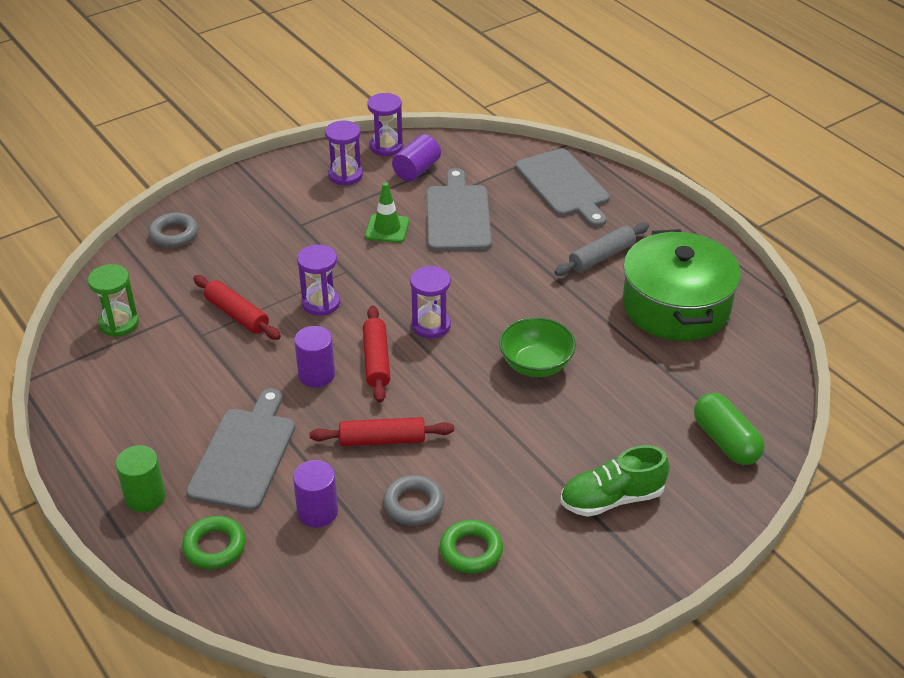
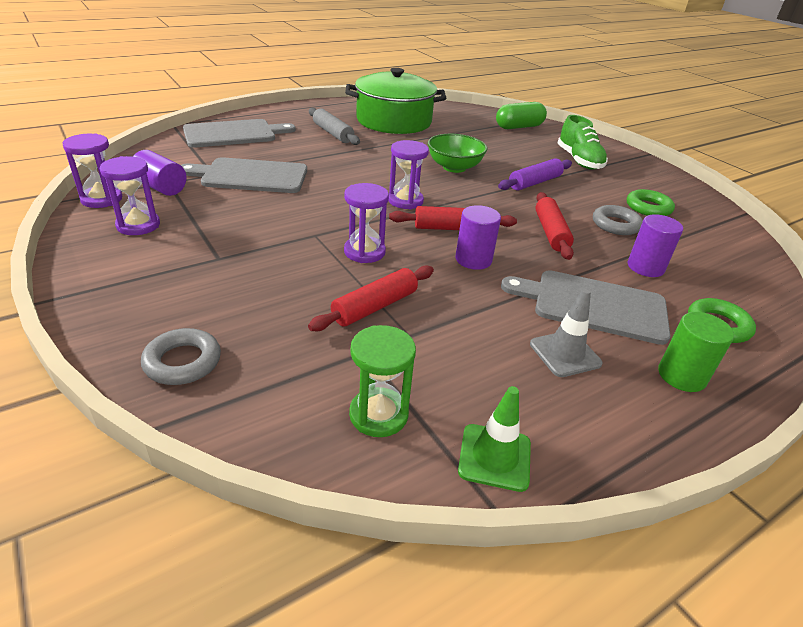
camera: 90 degrees left, 5 degrees down
(176, 425) = (565, 354): none -> grey traffic cone
(387, 229) = (254, 209): green traffic cone -> green traffic cone (494, 457)
(515, 439) = (534, 182): none -> purple rolling pin

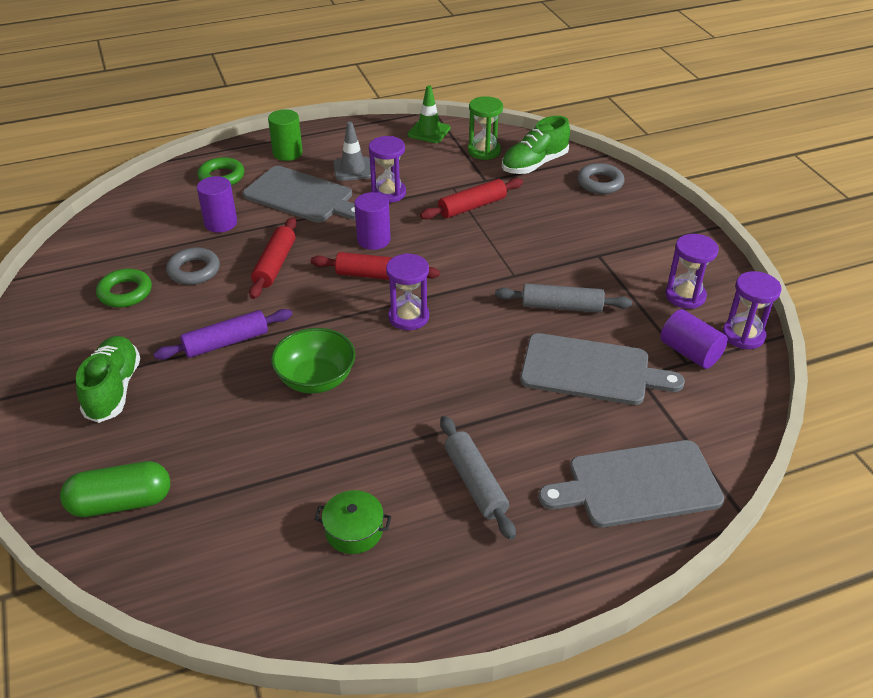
camera: 165 degrees left, 5 degrees up
(268, 212) = (561, 306): none -> grey rolling pin
(288, 391) = (534, 164): none -> green shoe
(364, 252) = (470, 253): purple hourglass -> purple hourglass (388, 193)
(394, 121) = (354, 531): green pot -> green pot, size x0.40

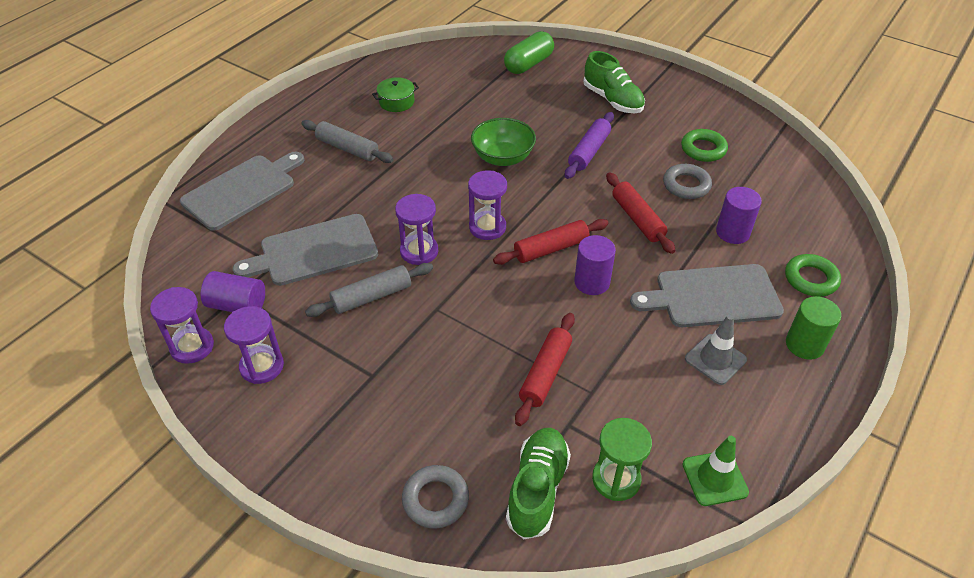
camera: 145 degrees right, 5 degrees up
(388, 193) = (643, 346): purple hourglass -> purple hourglass (419, 251)

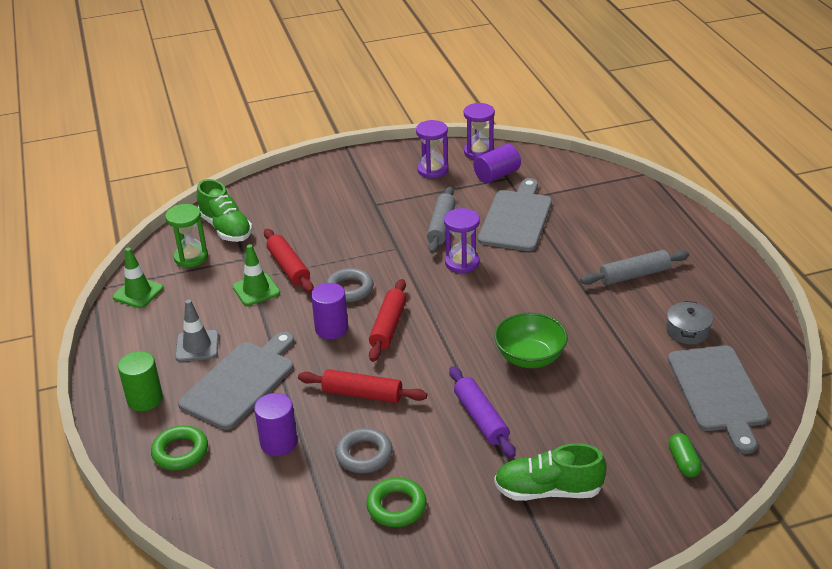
camera: 130 degrees right, 10 degrees down
(242, 190) = (626, 208): grey cutting board -> grey cutting board (718, 392)
(396, 102) = (687, 331): green pot -> grey pot
(435, 499) = (268, 195): grey ring -> grey ring (349, 289)
(487, 227) = (449, 306): purple hourglass -> none
(528, 64) = (683, 462): green capsule -> green capsule, size x0.58
(602, 374) = (256, 290): none -> green traffic cone

